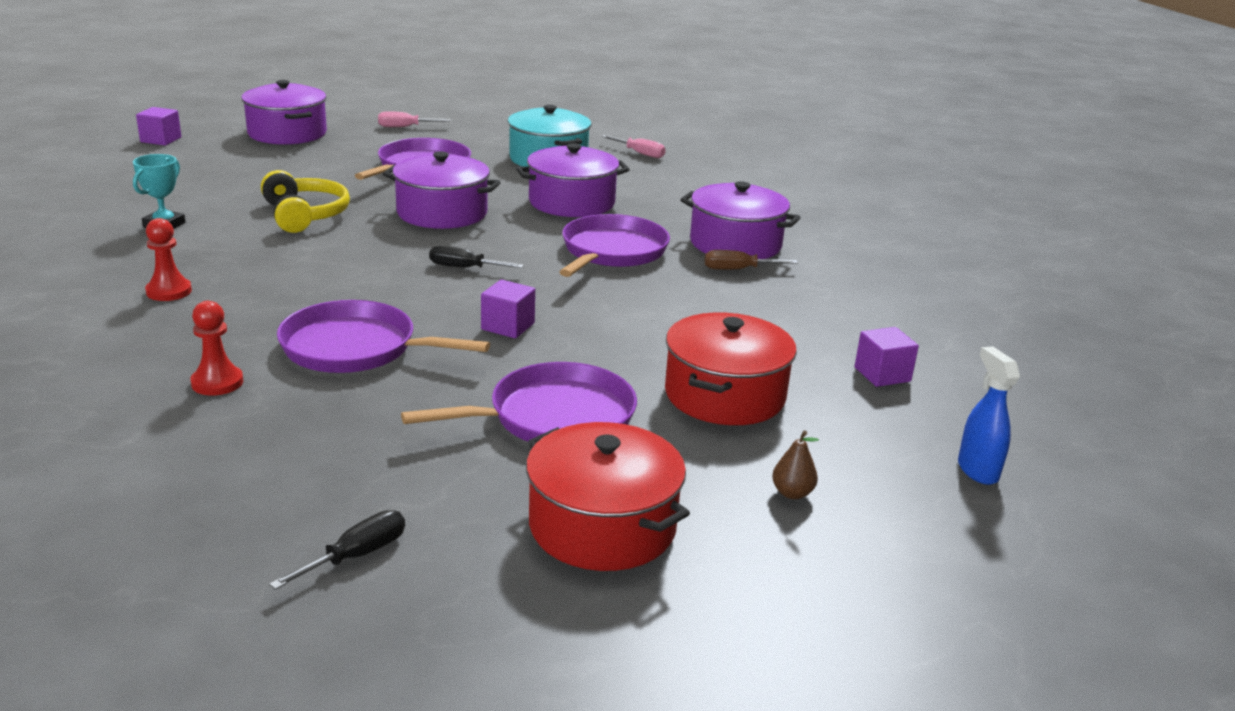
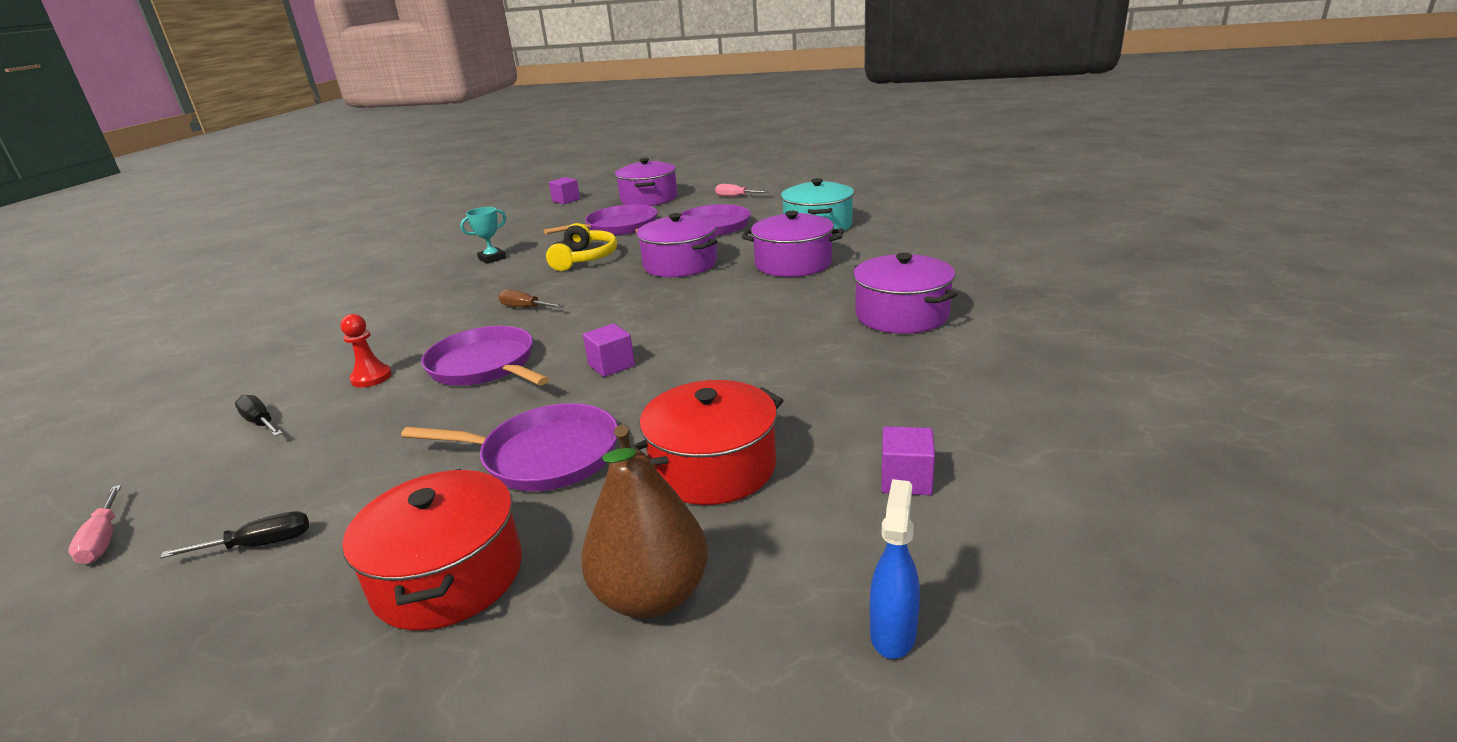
camera: 35 degrees right, 0 degrees up
(169, 291) = (433, 305): red pawn -> none
(464, 268) = (641, 311): black screwdriver -> black screwdriver (260, 422)
(612, 251) = (776, 310): purple pan -> purple pan (618, 227)
(640, 153) = (905, 225): pink screwdriver -> pink screwdriver (103, 540)
(737, 269) = (875, 340): brown screwdriver -> brown screwdriver (525, 308)
(792, 493) = (651, 595): brown pear -> brown pear, size x2.43

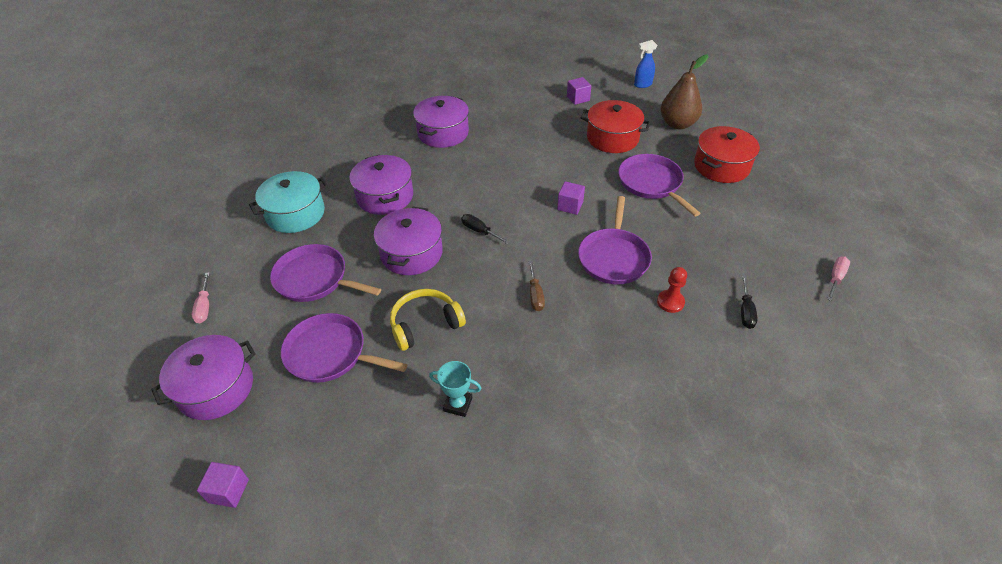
camera: 125 degrees left, 20 degrees up
(260, 545) = (774, 224): black screwdriver -> black screwdriver (479, 231)

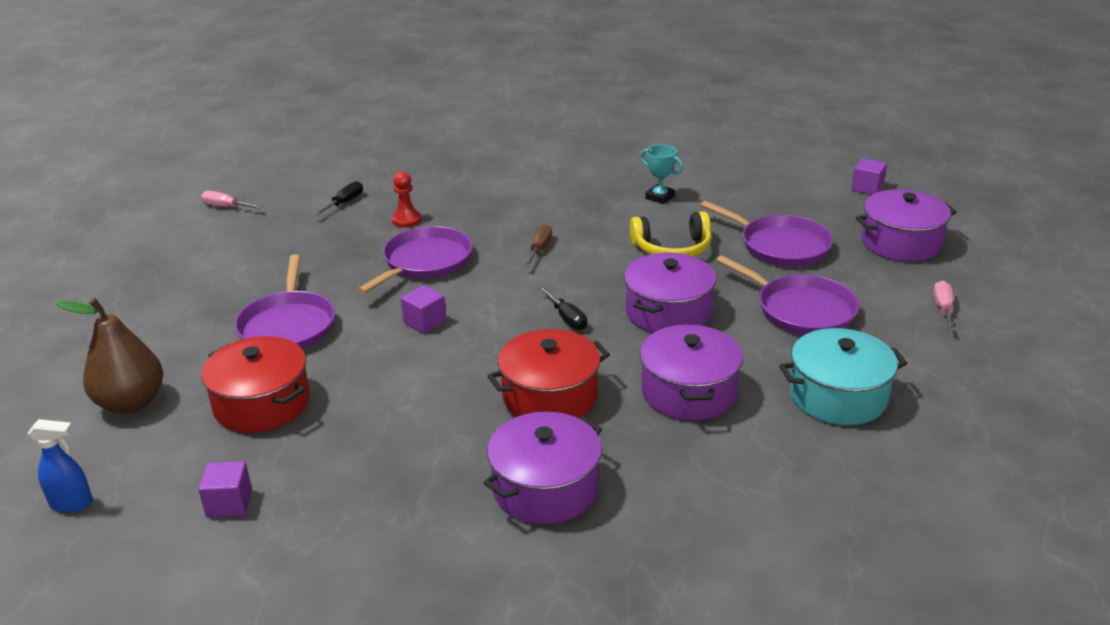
camera: 160 degrees left, 15 degrees down
(721, 166) = (167, 326): red pot -> red pot (550, 396)
(835, 278) = (226, 207): pink screwdriver -> pink screwdriver turned 60 degrees clockwise

